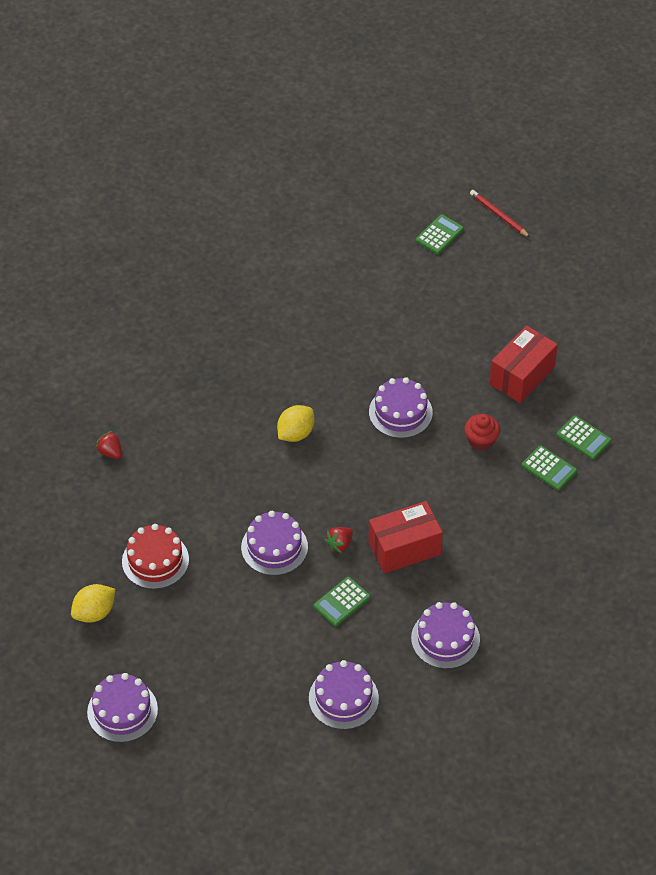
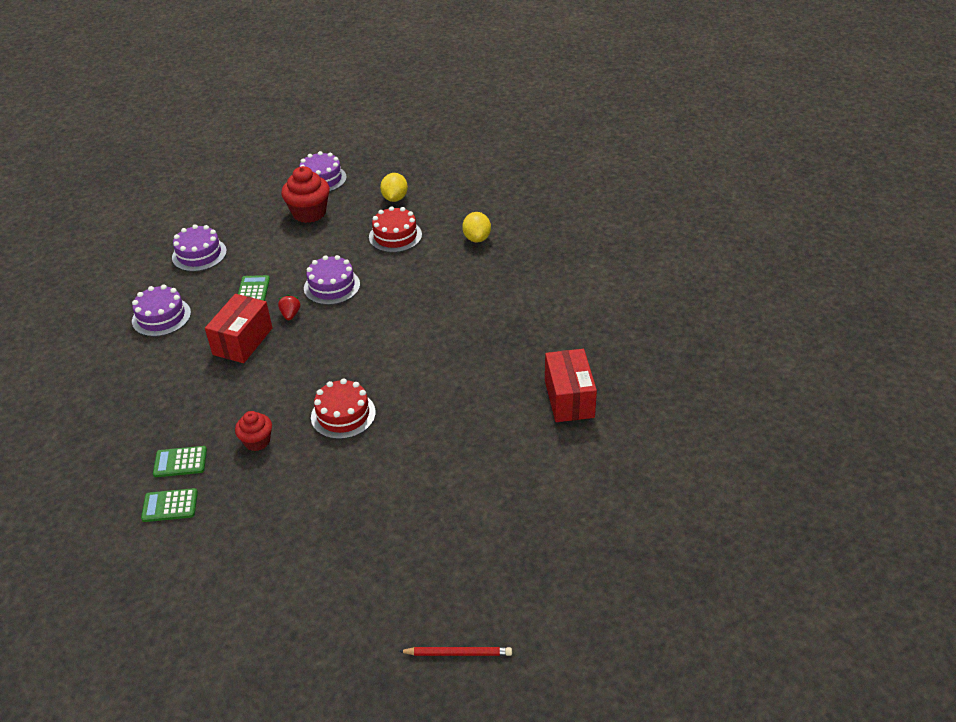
camera: 135 degrees right, 10 degrees down
(110, 452) = (502, 259): red strawberry -> none
(190, 666) = (309, 213): none -> red cupcake
(295, 433) = (401, 349): yellow lemon -> yellow lemon (477, 238)
(400, 412) = (343, 415): purple cake -> red cake
(439, 235) = (487, 581): green calculator -> none
(522, 376) = (273, 514): red box -> red box (569, 398)

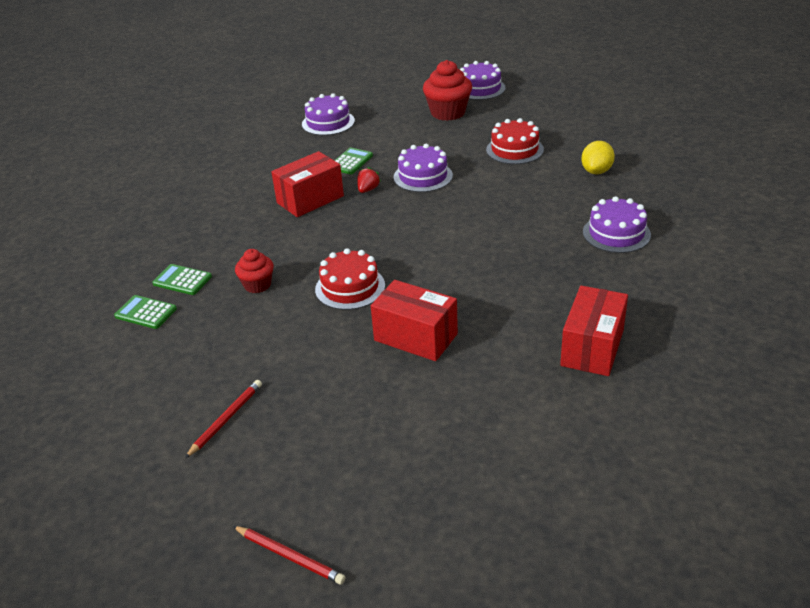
camera: 30 degrees right, 5 degrees down
(161, 317) = (259, 162): purple cake -> purple cake (616, 233)
(324, 570) = (226, 419): none -> red pencil
(395, 198) = (537, 119): yellow lemon -> none
(430, 439) = (415, 337): none -> red box

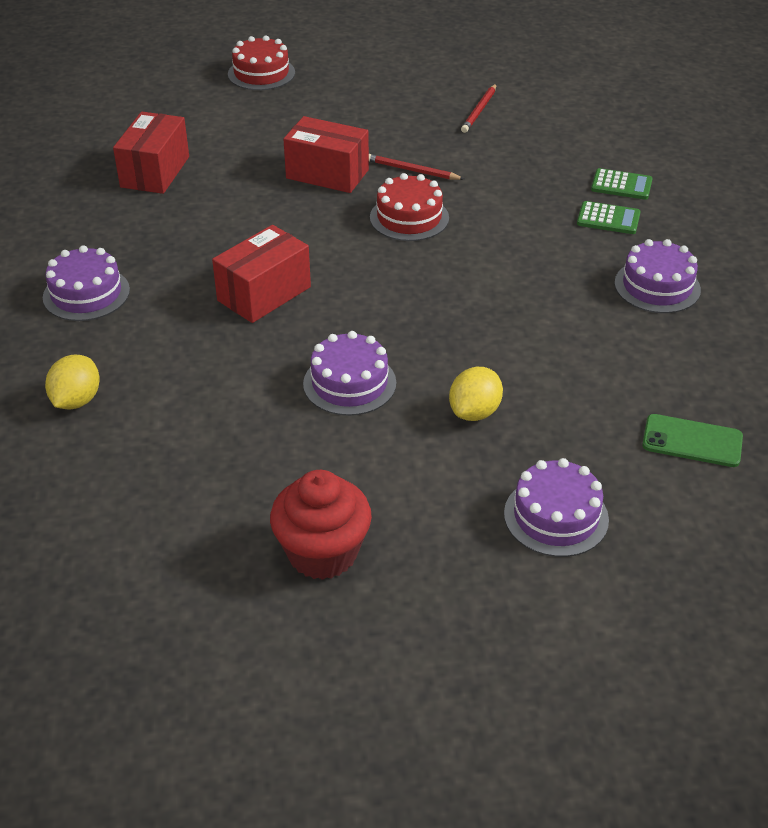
camera: 170 degrees right, 5 degrees up
(236, 148) = (692, 441): none -> green phone
(257, 285) = (516, 217): red cupcake -> none
(289, 556) = (392, 49): red pencil -> red pencil (412, 170)
(310, 199) = (509, 335): red box -> red box (264, 294)
(351, 162) = (474, 412): green calculator -> yellow lemon
(368, 189) = (429, 355): red strawberry -> none
(480, 88) = (256, 647): purple cake -> purple cake (657, 286)
(514, 150) = (199, 447): red cake -> red cake (261, 73)

